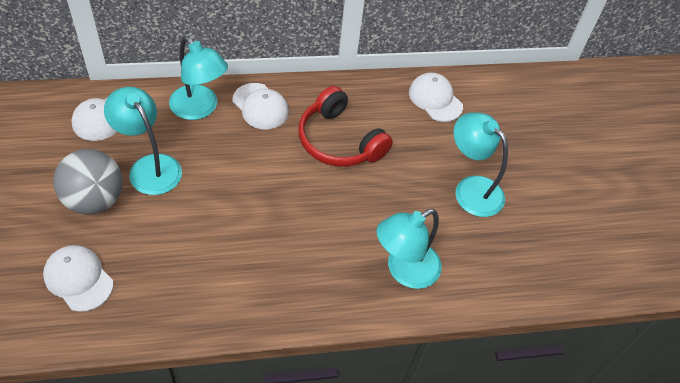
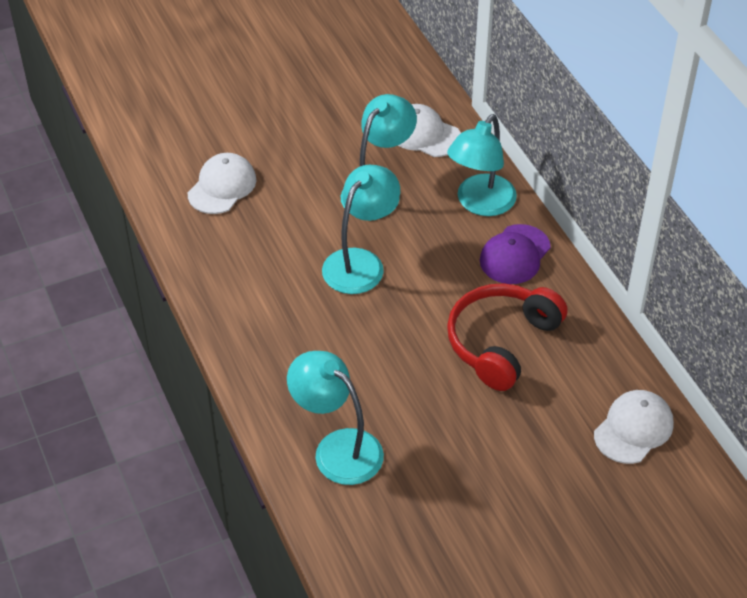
camera: 80 degrees right, 5 degrees down
(94, 200) = (316, 165): grey ball -> none
(260, 106) = (514, 255): white cap -> purple cap
(471, 189) = (494, 497): turquoise lamp -> turquoise lamp (360, 262)

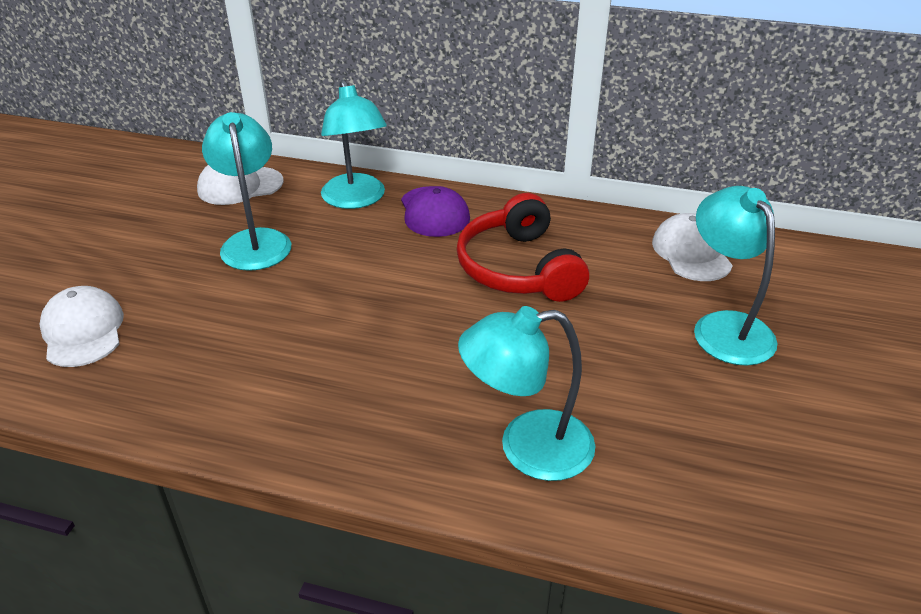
camera: 50 degrees left, 10 degrees down
(360, 262) = (317, 296): turquoise lamp -> turquoise lamp (725, 327)

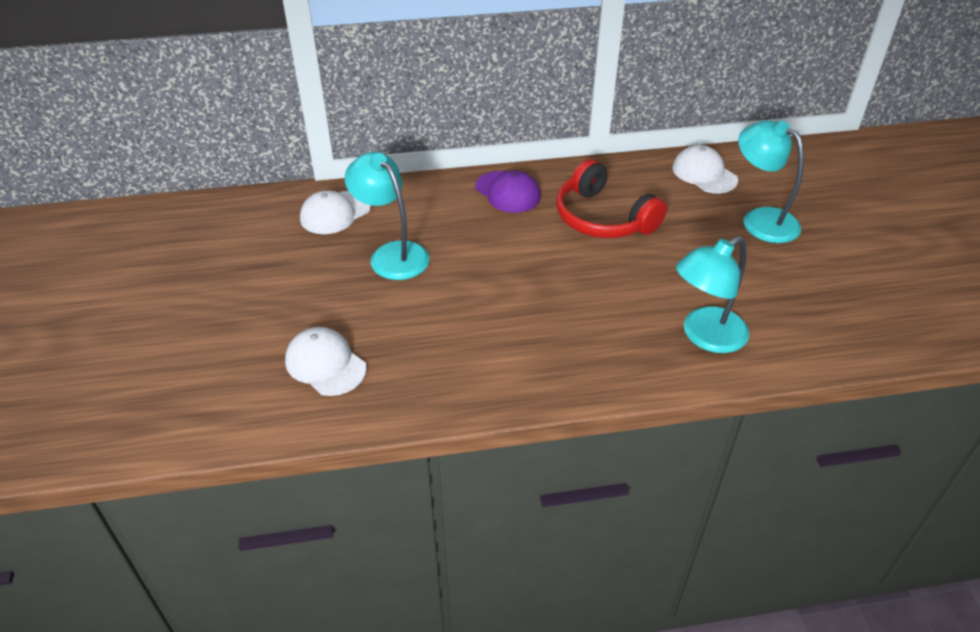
camera: 25 degrees left, 5 degrees up
(356, 199) = (440, 198): turquoise lamp -> none

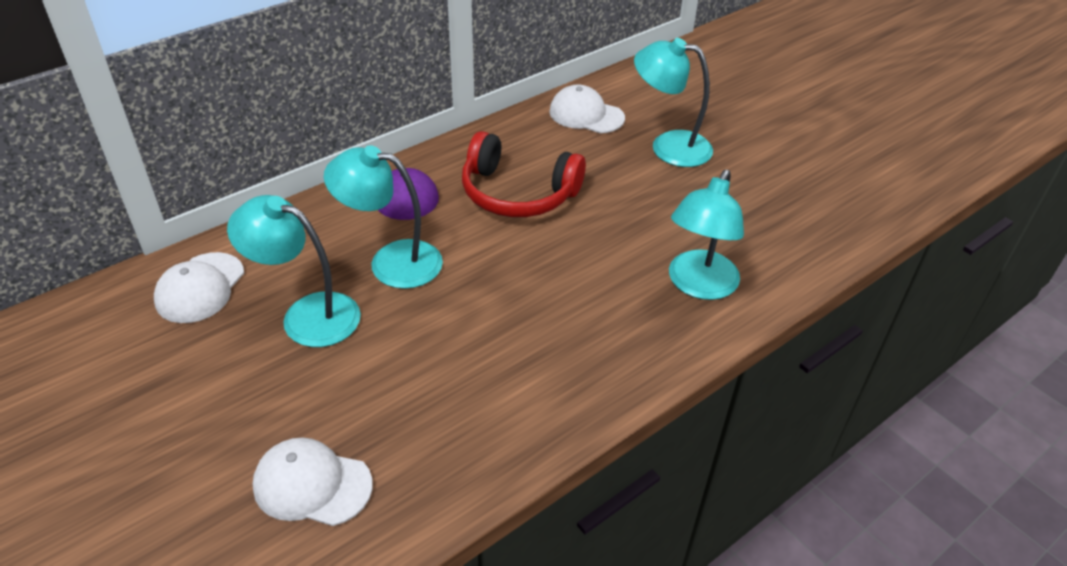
camera: 30 degrees left, 0 degrees up
(473, 237) = (391, 261): none -> turquoise lamp

